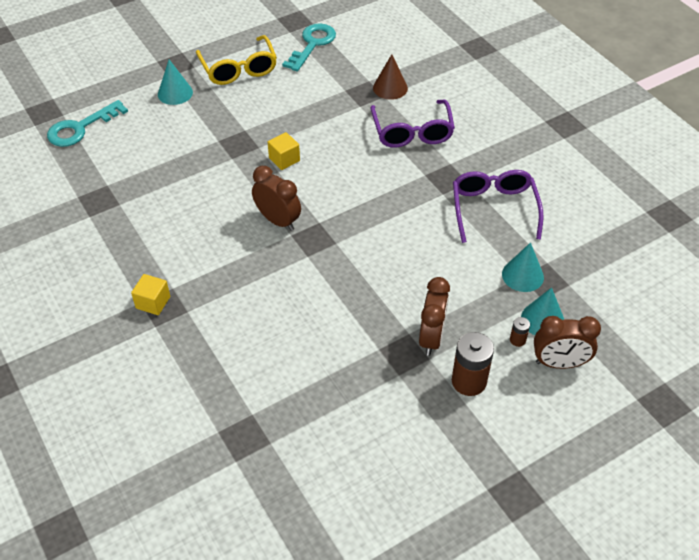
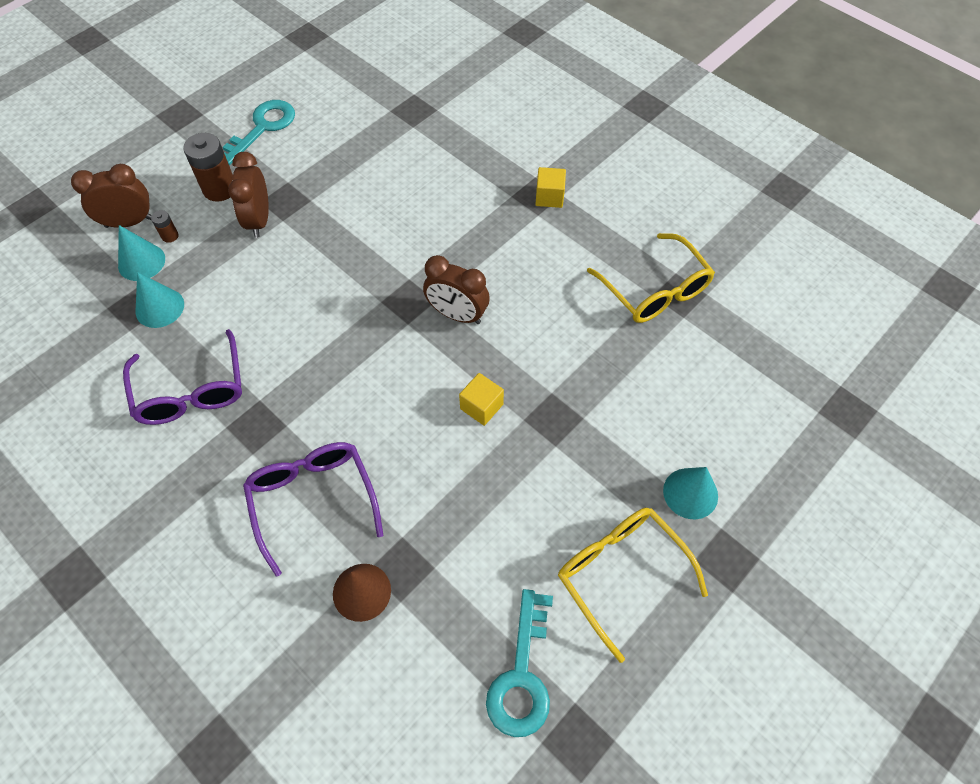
camera: 165 degrees right, 10 degrees up
(80, 128) = (777, 394): turquoise key -> turquoise key (262, 128)
(115, 207) = (655, 290): none -> yellow glasses

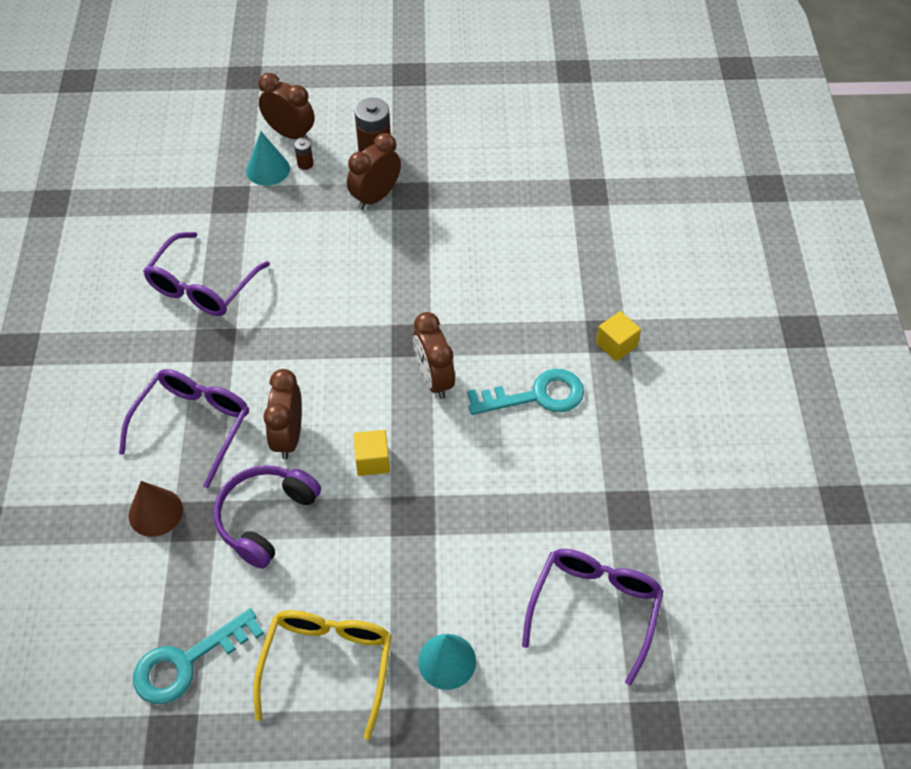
camera: 45 degrees right, 5 degrees down
(159, 307) = (245, 211): turquoise cone -> none
(262, 128) = (456, 126): turquoise key -> turquoise key (537, 396)
(400, 443) = (288, 437): none -> brown clock
(452, 516) = (265, 518): none -> purple headphones
(655, 290) = (612, 489): yellow glasses -> none
(733, 374) = (595, 608): none -> purple glasses

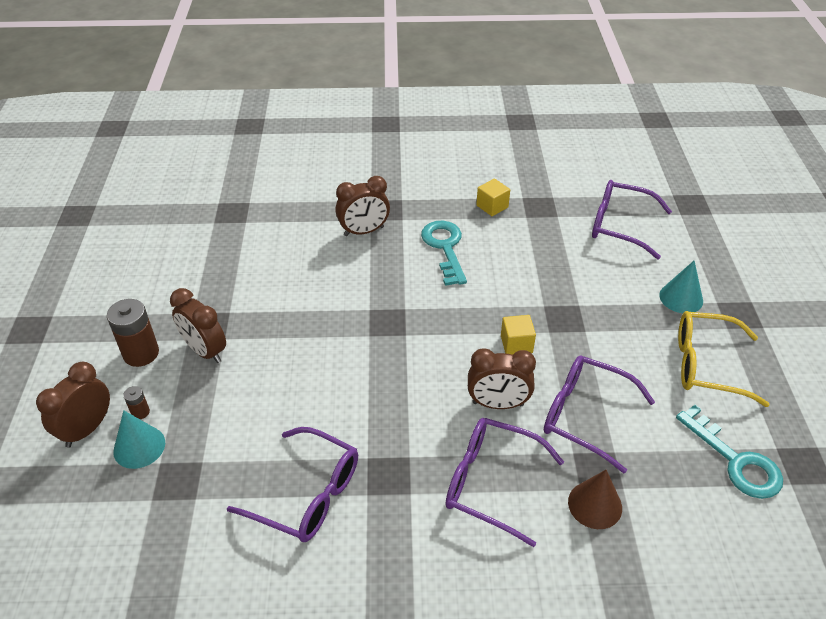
camera: 90 degrees left, 10 degrees down
(265, 518) = (585, 415): purple headphones -> purple glasses
(434, 379) = (430, 306): brown clock -> brown clock (364, 231)
(616, 345) = (396, 205): yellow cube -> yellow cube (492, 206)

